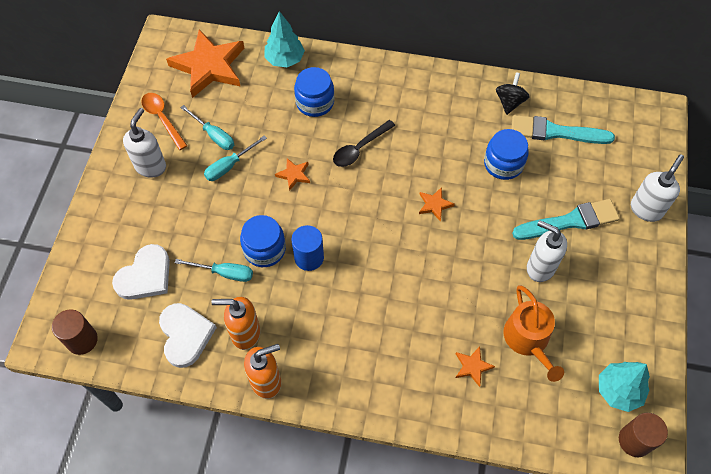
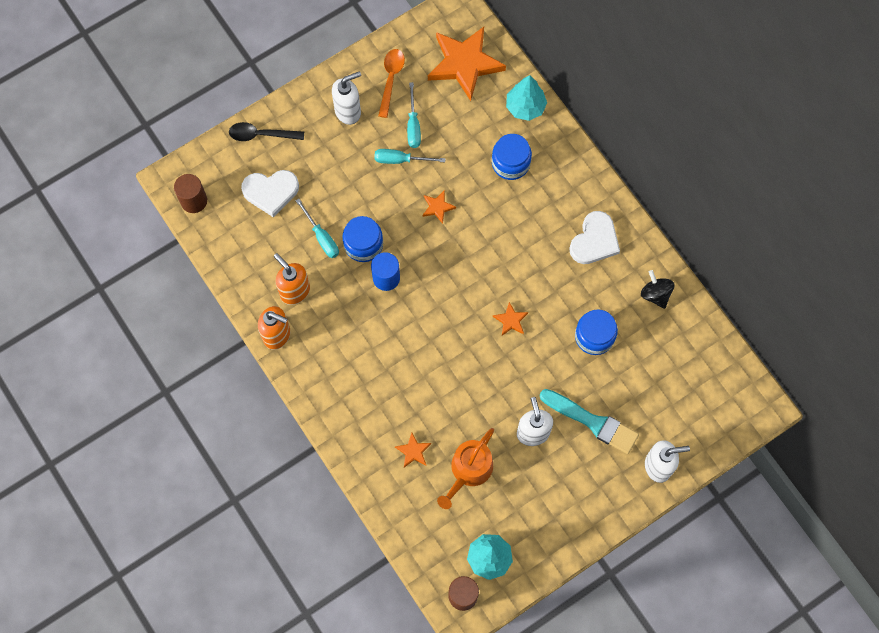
camera: 45 degrees right, 10 degrees up
(185, 335) = (257, 257): white heart -> white heart (594, 240)
(360, 148) = (504, 229): black spoon -> black spoon (261, 135)
(509, 102) = (655, 294): black spinning top -> black spinning top turned 90 degrees counterclockwise
(555, 132) = (662, 349): turquoise brush -> none

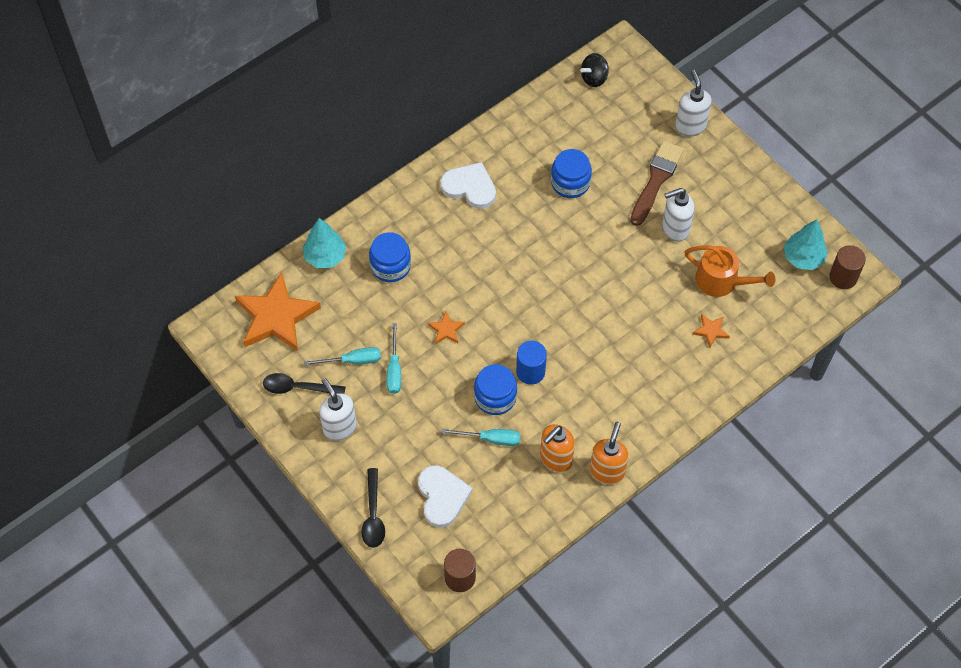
camera: 95 degrees left, 10 degrees down
(321, 237) = (491, 439): turquoise screwdriver -> turquoise screwdriver turned 45 degrees clockwise
(391, 79) = (298, 388): orange spoon -> black spoon
(510, 320) = (563, 255): orange star -> none
(592, 422) = (656, 180): turquoise brush -> brown brush
(655, 294) = (520, 134): black spinning top -> black spinning top (594, 78)

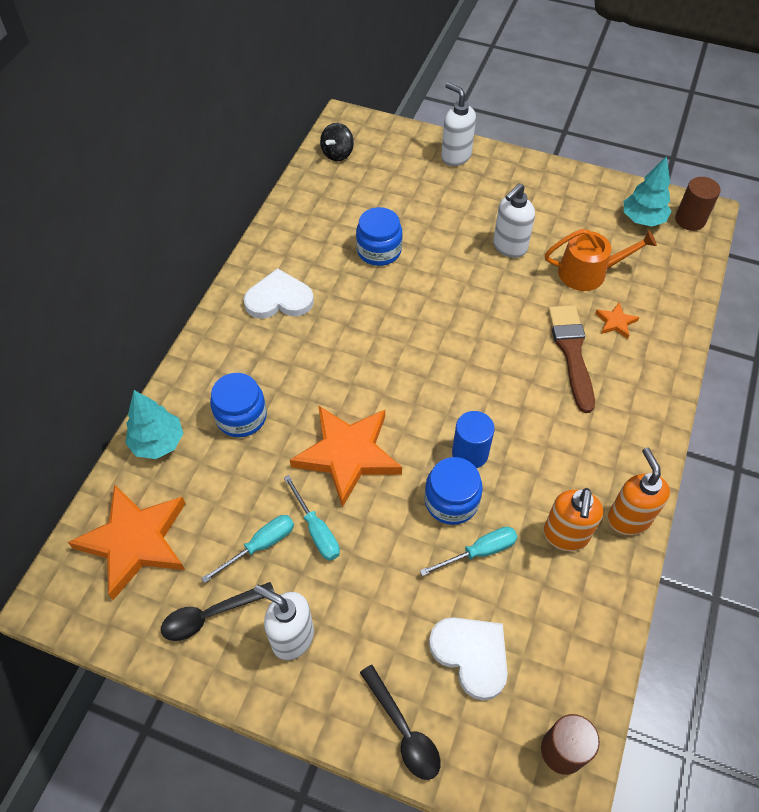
camera: 30 degrees left, 5 degrees down
(446, 329) = (348, 455): orange star -> orange star, size x2.34
(656, 180) = (459, 213): brown brush -> brown brush (571, 352)

